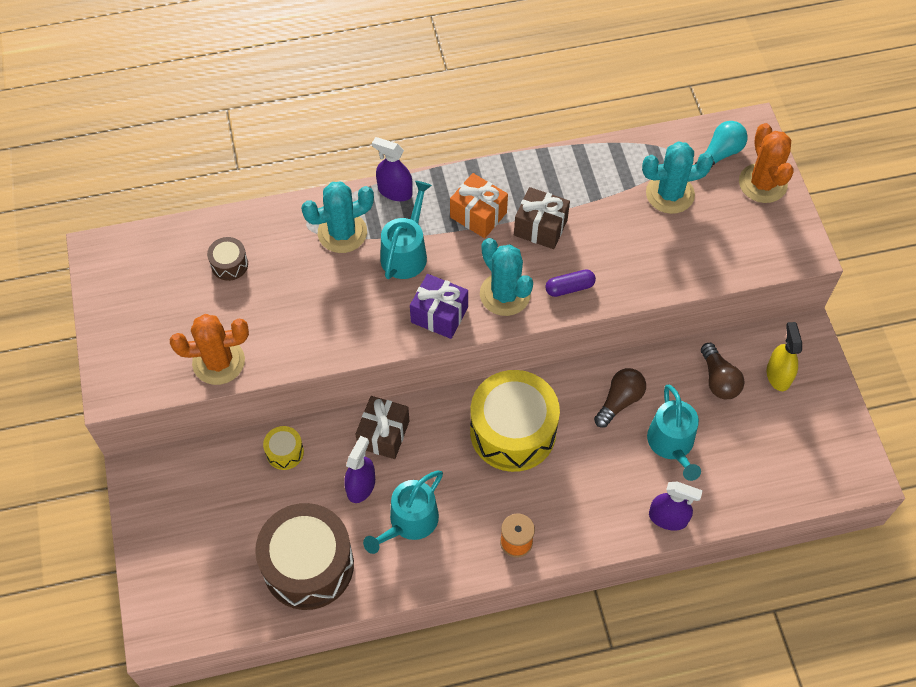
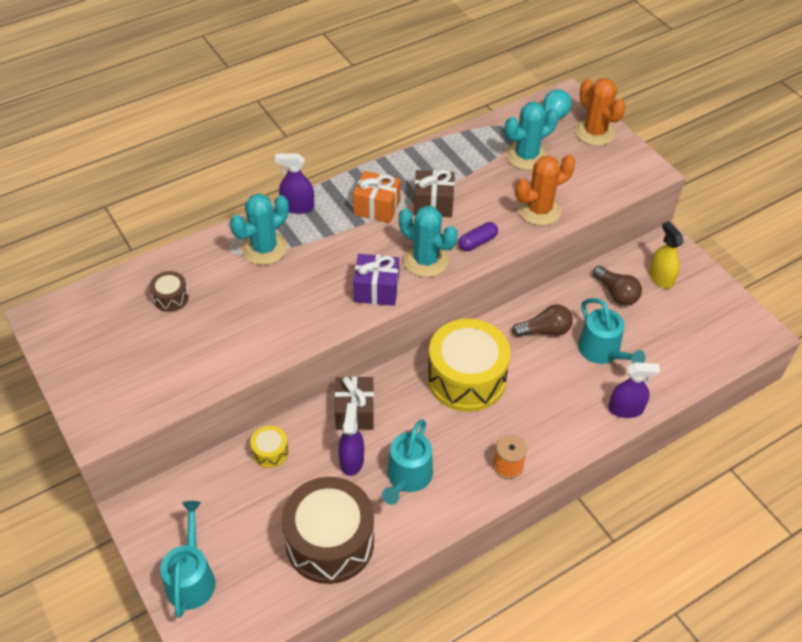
camera: 20 degrees left, 10 degrees down
(218, 362) = (191, 379): orange cactus -> orange cactus (539, 210)
(406, 253) = (327, 250): turquoise watering can -> turquoise watering can (191, 578)
(619, 401) = (544, 331): brown light bulb -> brown light bulb turned 60 degrees clockwise

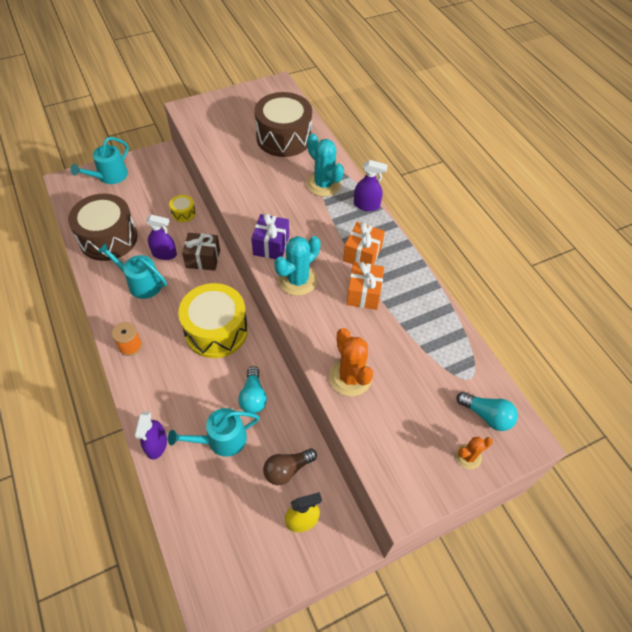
camera: 95 degrees right, 5 degrees up
(171, 298) = (284, 138): brown drum -> brown drum, size x2.31
(191, 578) = (109, 176): turquoise watering can -> turquoise watering can turned 120 degrees clockwise
(297, 207) = (366, 205): purple spray bottle -> purple spray bottle turned 90 degrees clockwise
(433, 204) = (363, 293): brown gift -> orange gift
(477, 242) = (314, 320): purple capsule -> none
(526, 156) = (428, 380): turquoise cactus -> none
(544, 331) = (253, 396): brown light bulb -> turquoise light bulb
(595, 132) = (468, 456): orange cactus -> orange cactus, size x0.56

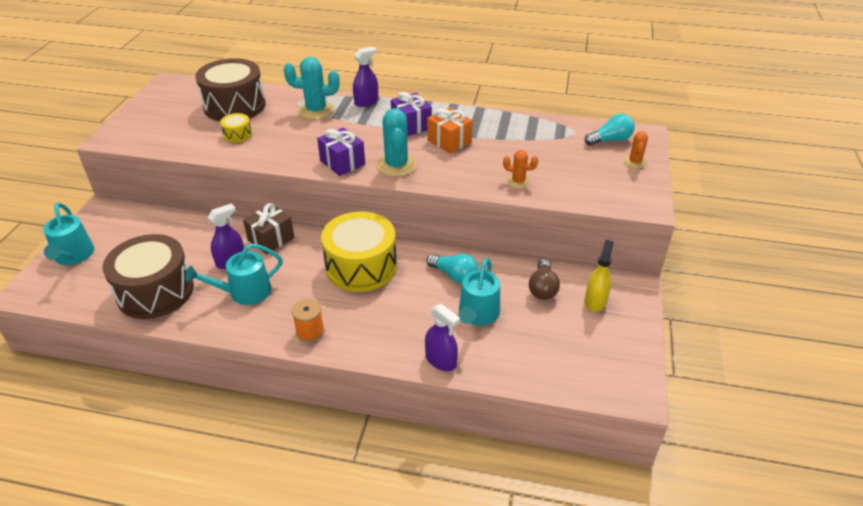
camera: 50 degrees left, 15 degrees down
(183, 213) = (200, 227): yellow drum -> yellow drum (237, 135)
(350, 377) = (518, 181): orange cactus -> orange cactus, size x0.56
(362, 254) = (411, 125): orange gift -> purple gift

